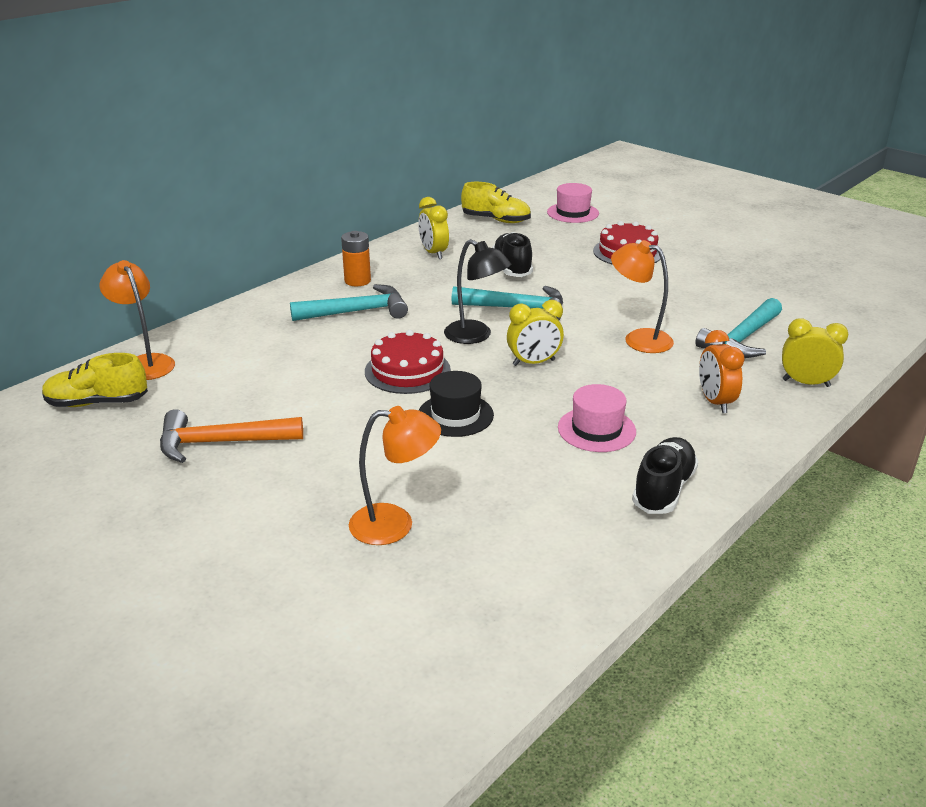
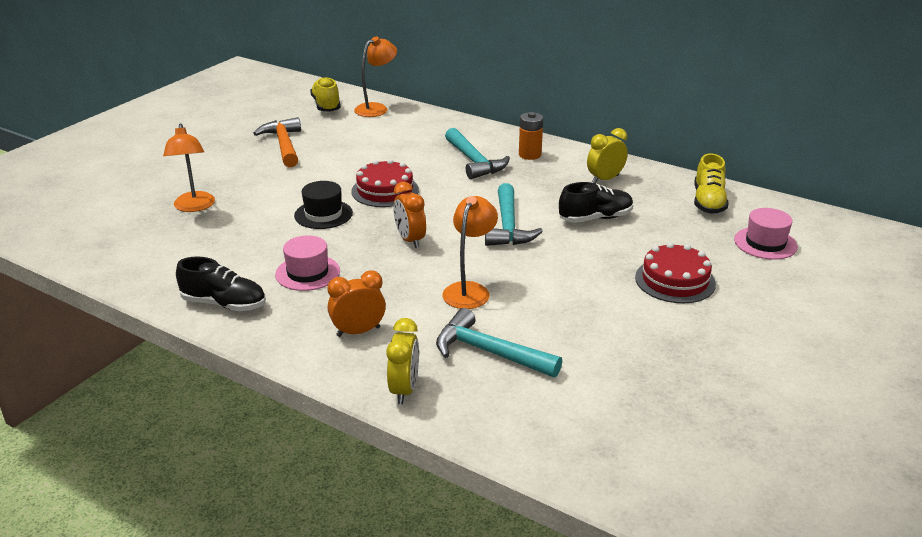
camera: 80 degrees right, 0 degrees up
(476, 336) = (449, 212): black lamp -> none
(534, 362) = (410, 240): yellow clock -> orange clock

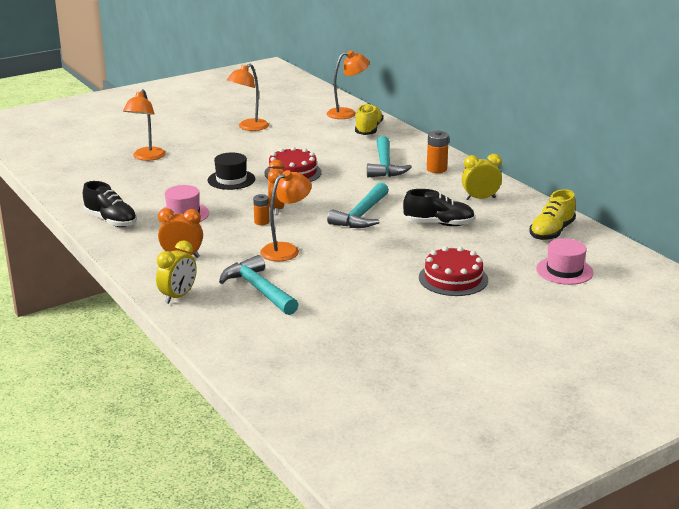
camera: 25 degrees right, 5 degrees down
(284, 145) = (249, 127): orange hammer -> orange lamp
(326, 105) = (309, 104): yellow shoe -> yellow shoe (368, 130)
(408, 261) = (261, 222): none -> orange battery

